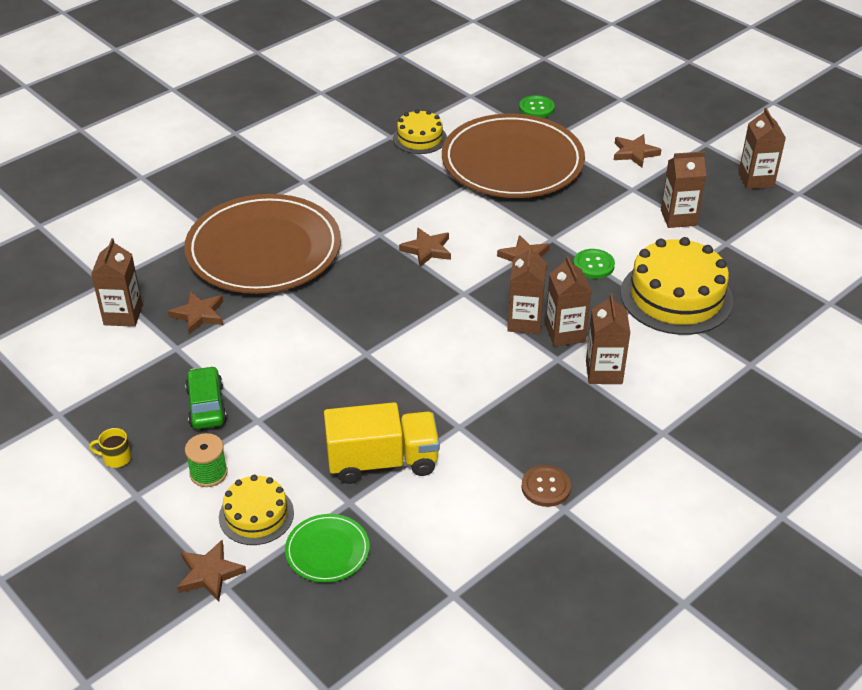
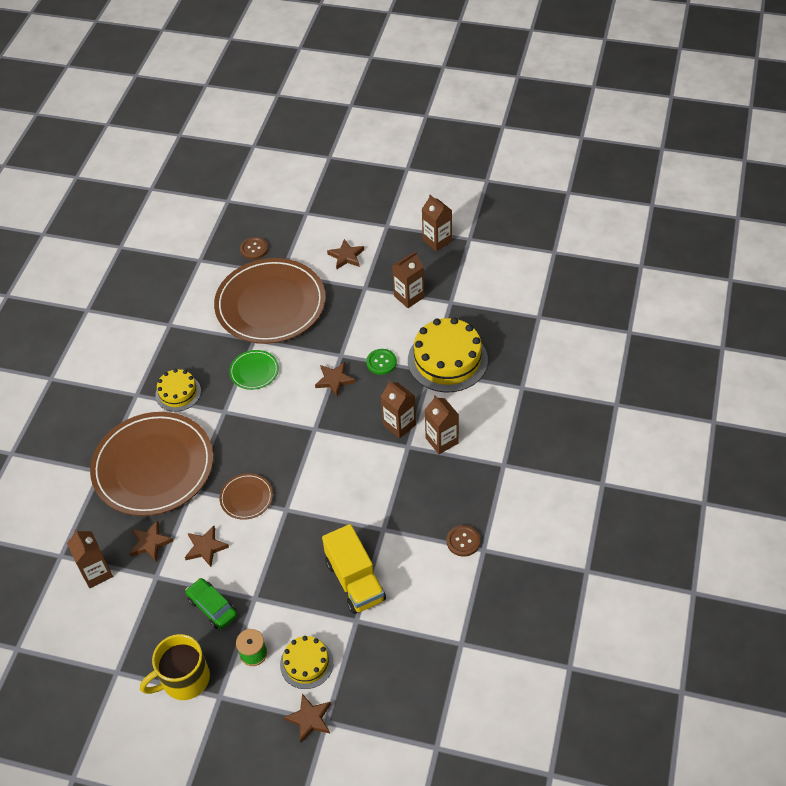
camera: 30 degrees left, 10 degrees up
(116, 458) = (184, 679): yellow mug -> yellow mug, size x2.30
(327, 550) = (368, 660): green plate -> green plate (254, 371)
(333, 322) = (246, 498): none -> brown plate
(382, 461) = (355, 581): yellow truck -> yellow truck turned 105 degrees clockwise
(419, 138) = (191, 316): yellow cake -> yellow cake (178, 393)
(427, 250) = (265, 407): brown star -> brown star (205, 547)
(524, 322) = (369, 430): brown carton -> none
(536, 108) = (254, 249): green button -> brown button

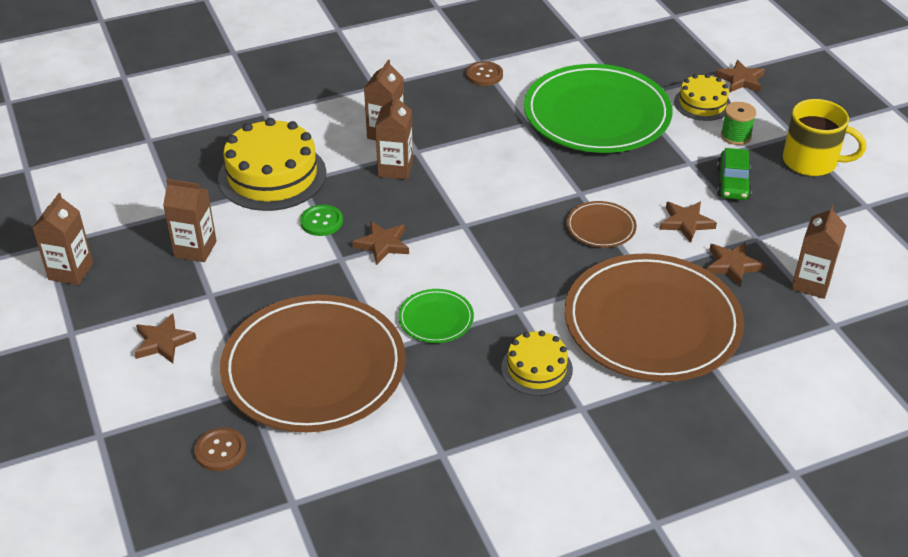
camera: 130 degrees left, 10 degrees down
(355, 581) = (597, 114): yellow truck -> green plate

